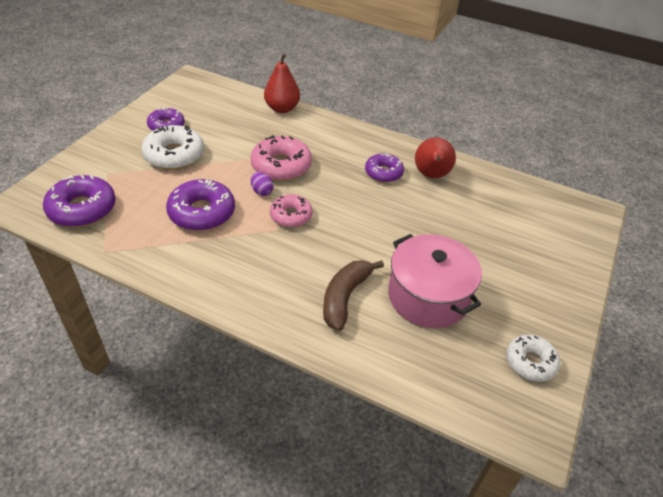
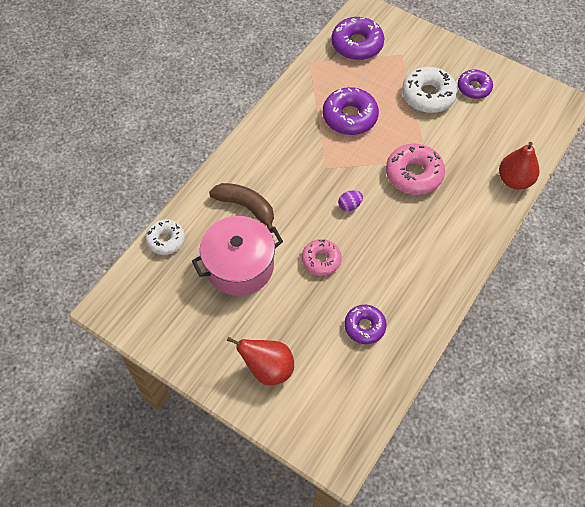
camera: 100 degrees right, 15 degrees up
(262, 191) = (376, 158): purple egg -> purple egg (349, 205)
(291, 216) = (343, 178): pink donut -> pink donut (321, 260)
(383, 173) = (404, 260): purple donut -> purple donut (364, 327)
(431, 175) = (400, 304): red pear -> red pear (268, 369)
(530, 362) = (164, 324): white donut -> white donut (166, 240)

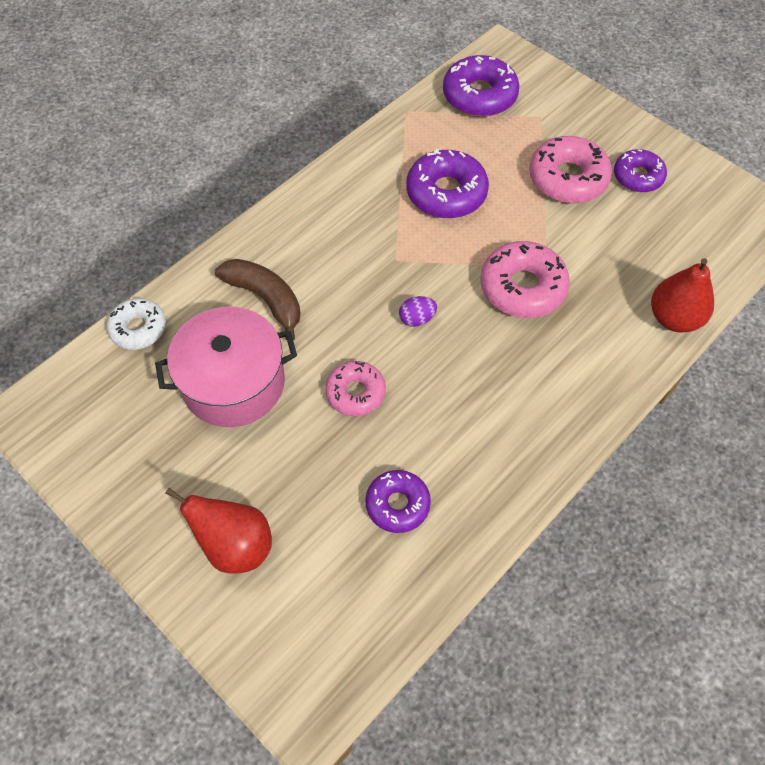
camera: 10 degrees right, 0 degrees up
(428, 96) = (567, 179): white donut -> pink donut

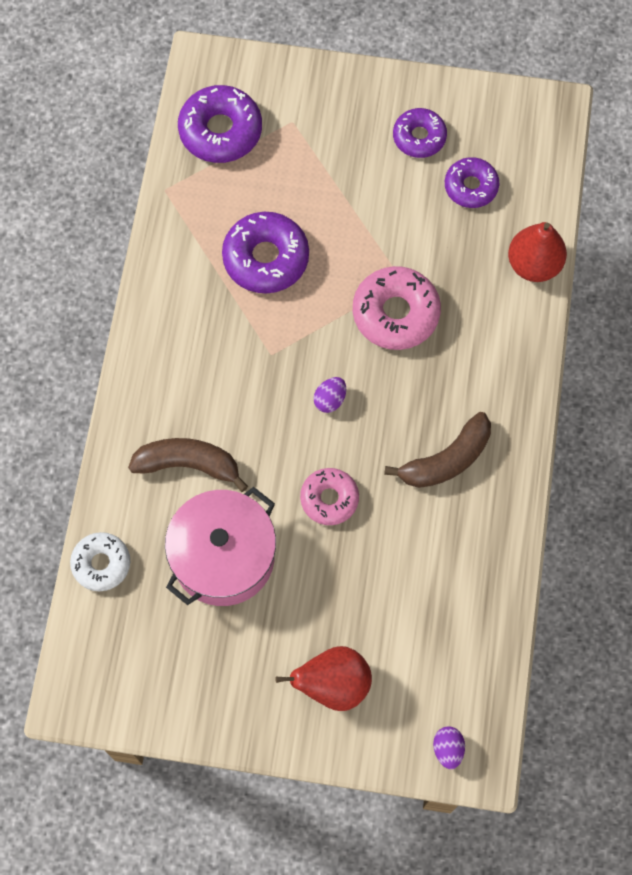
camera: 35 degrees left, 10 degrees up
(289, 678) = (448, 749): none -> purple egg
(397, 504) = (430, 568): purple donut -> purple donut (471, 187)
(481, 424) = (446, 460): none -> brown banana
(567, 179) = (361, 177): pink donut -> none

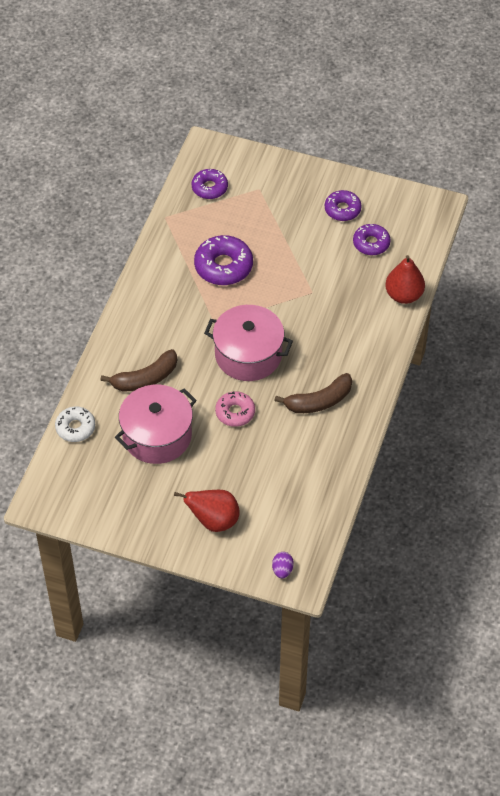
camera: 10 degrees right, 15 degrees down
(188, 464) = (145, 378): brown banana -> brown banana turned 135 degrees clockwise
(220, 131) = (209, 188): purple donut -> purple donut, size x0.64
(330, 400) = (248, 355): purple egg -> pink pot
(395, 313) = (303, 310): pink donut -> none

